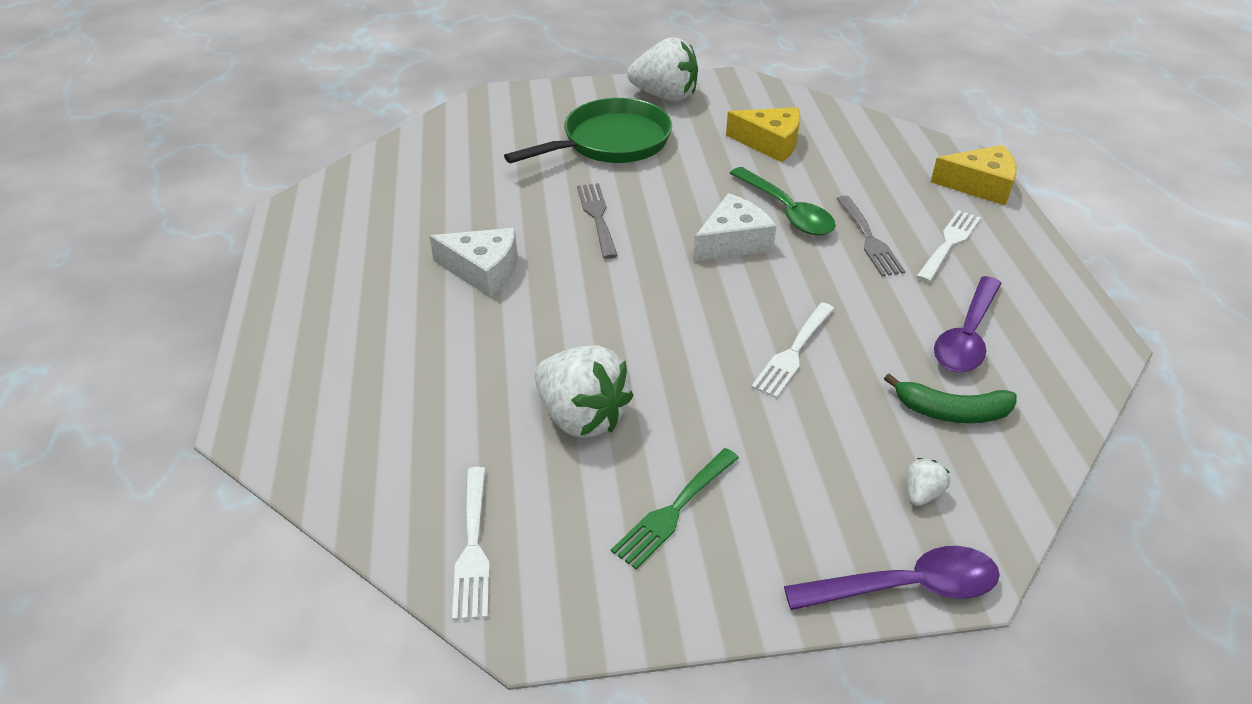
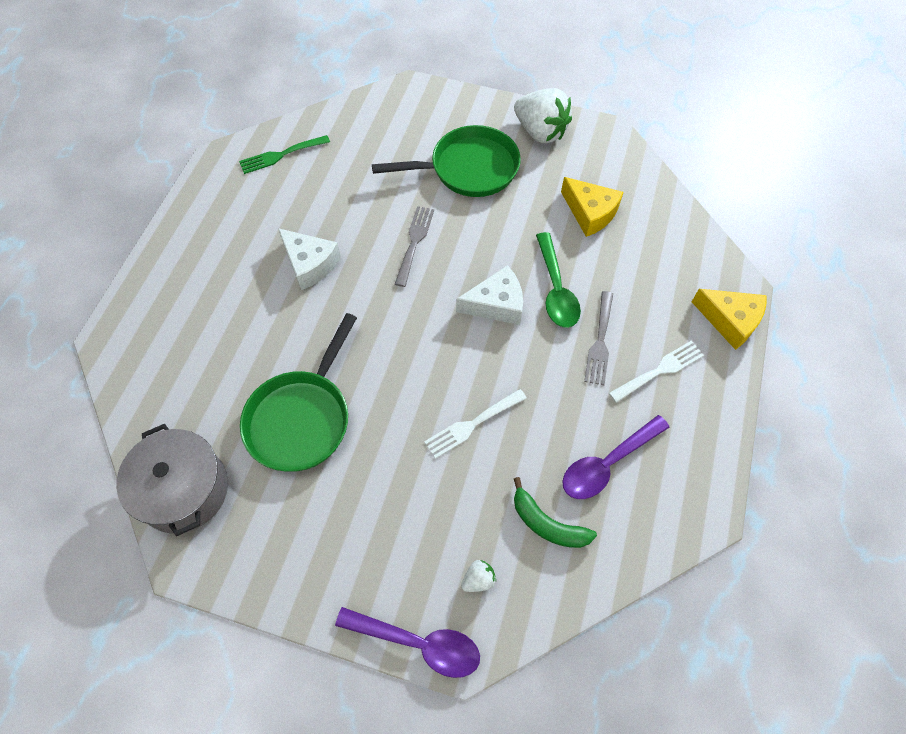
camera: 25 degrees right, 20 degrees up
(473, 548) = (184, 490): white fork -> grey pot
(581, 417) = (301, 418): white strawberry -> green pan
(674, 511) = (314, 518): green fork -> green fork (281, 155)

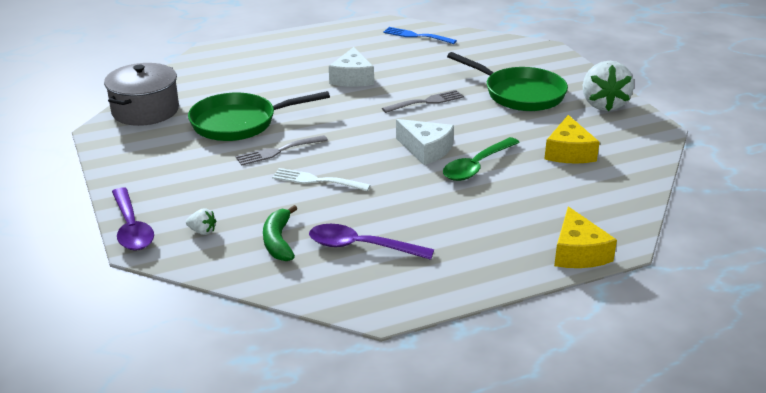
camera: 50 degrees right, 30 degrees down
(281, 155) = (416, 36): green fork -> blue fork
(600, 342) = (461, 202): grey fork -> grey fork (278, 151)
(659, 370) = (477, 237): white fork -> none

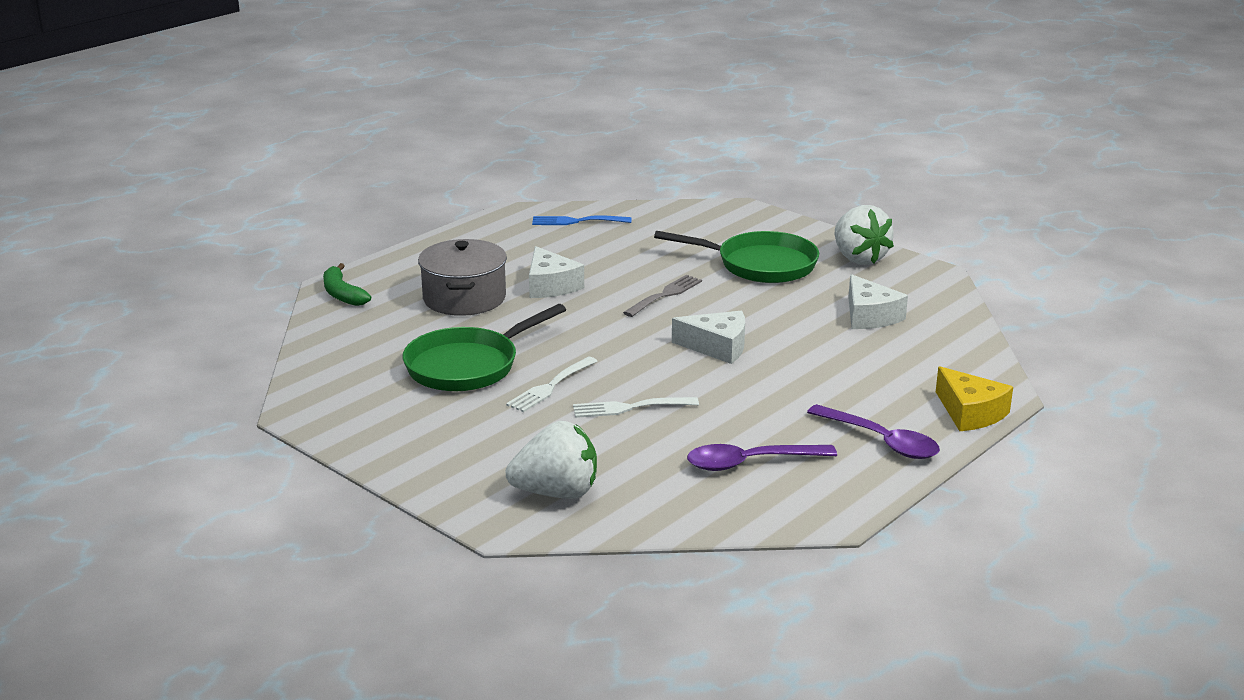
camera: 25 degrees left, 5 degrees down
(131, 228) = (467, 510): purple spoon -> purple spoon (881, 441)
(145, 110) = (329, 377): grey pot -> grey pot (464, 298)
(202, 231) = (556, 493): white strawberry -> white strawberry, size x2.33
(278, 151) = (550, 387): grey fork -> white fork
(278, 241) = (655, 480): green banana -> green banana (342, 294)
(477, 166) = (789, 352): green spoon -> none
(569, 152) = (869, 316): yellow cheese -> white cheese

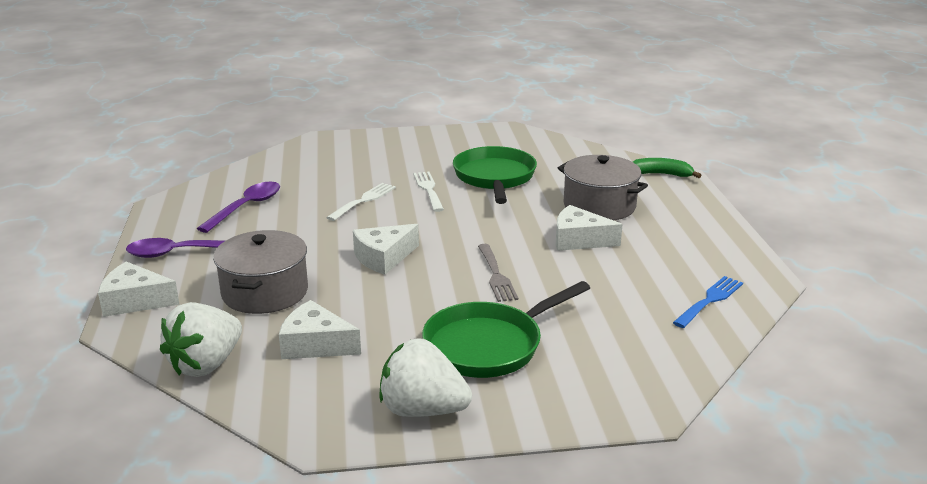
camera: 130 degrees right, 0 degrees up
(556, 493) = (322, 156): white strawberry -> white strawberry (206, 364)
(854, 367) = (265, 292): none -> grey pot
(970, 413) = (135, 301): yellow cheese -> white cheese

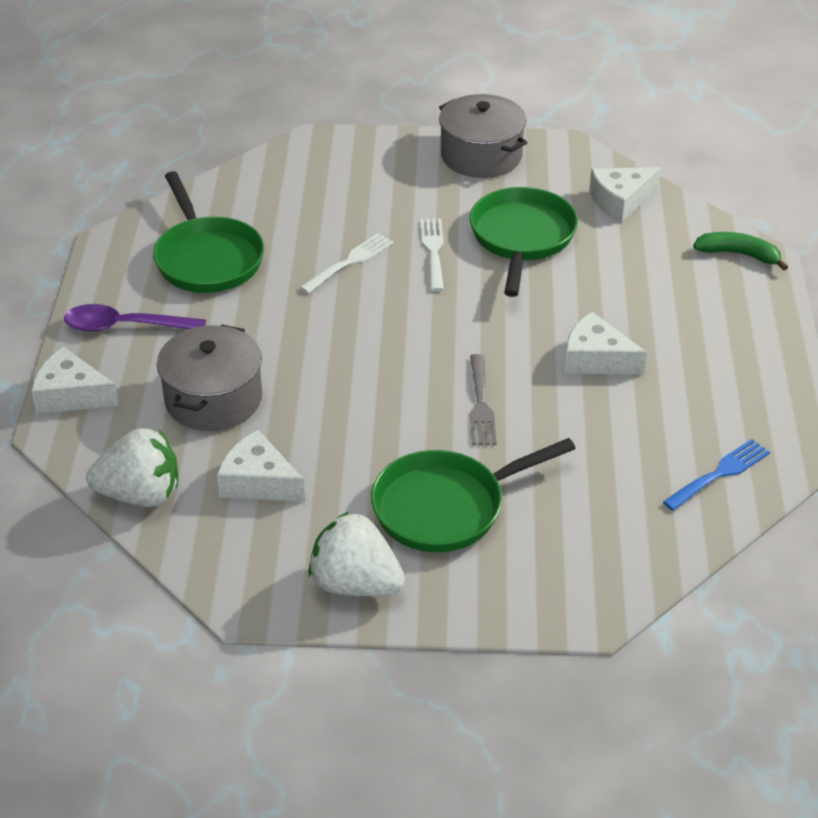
camera: 10 degrees right, 15 degrees up
(206, 364) = (140, 494): white strawberry -> white strawberry turned 135 degrees counterclockwise
(246, 207) = (207, 258): purple spoon -> green pan
(383, 258) = (356, 361): white cheese -> white cheese (620, 201)
(599, 206) = (640, 303): grey pot -> grey pot (481, 155)

